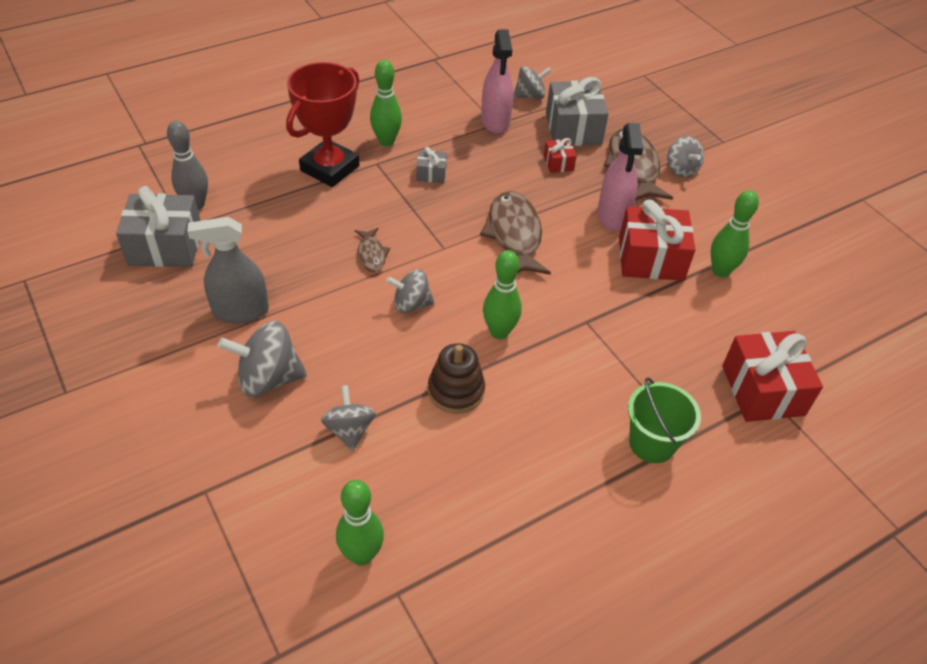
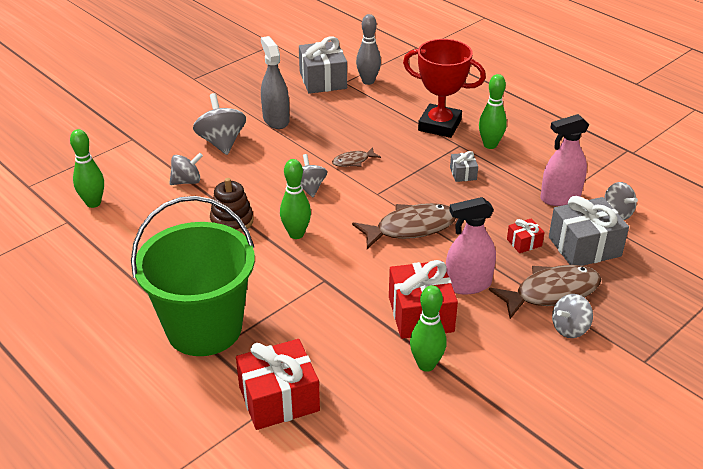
camera: 80 degrees right, 10 degrees down
(652, 443) = (204, 328): green bucket -> green bucket, size x1.96

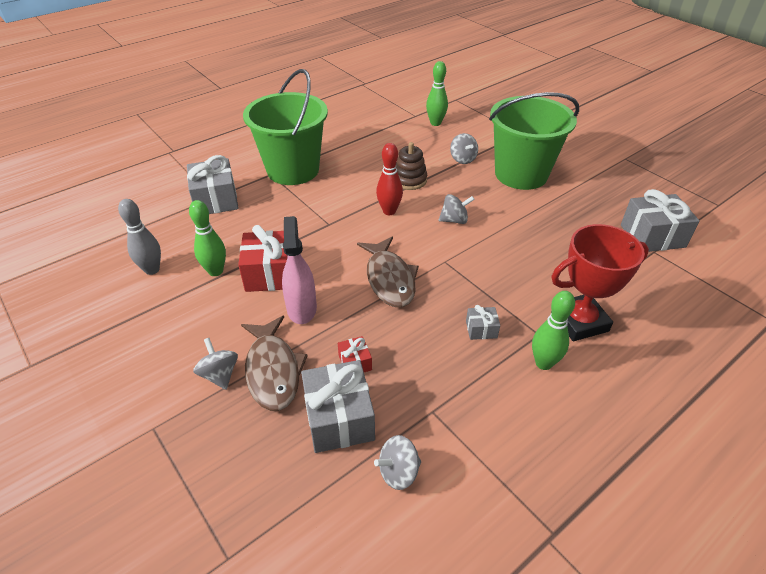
camera: 95 degrees right, 5 degrees up
(221, 142) = (521, 174): grey spinning top -> green bucket
(276, 120) = (564, 203): grey spray bottle -> none
(279, 398) = (216, 199): red gift -> grey gift
(296, 234) = (389, 211): green bowling pin -> red bowling pin
(353, 161) = (498, 249): brown fish -> none
(368, 81) = (663, 270): grey bowling pin -> grey bowling pin (152, 269)
(439, 125) = (579, 321): red trophy -> red trophy turned 45 degrees clockwise
(560, 197) = (434, 414): pink spray bottle -> none

